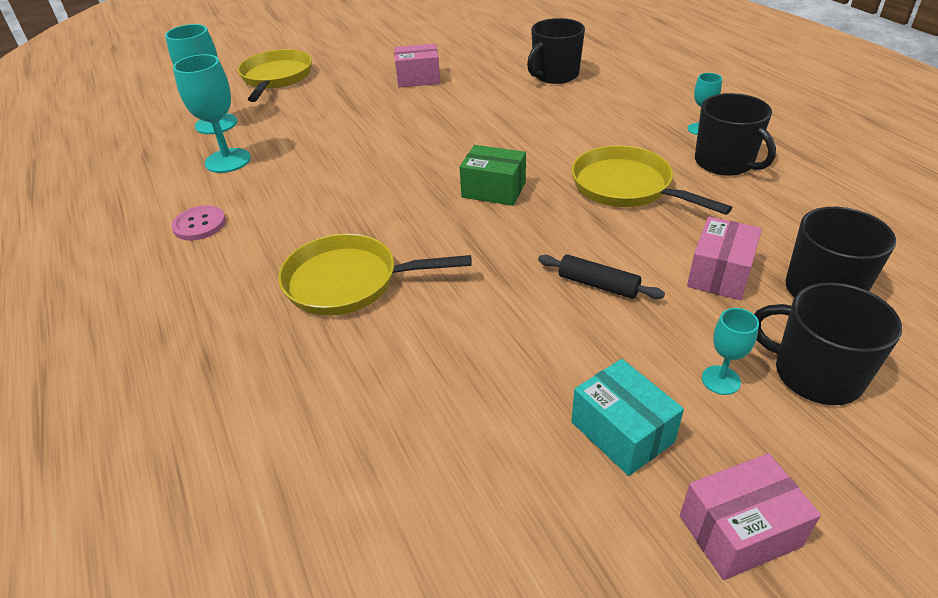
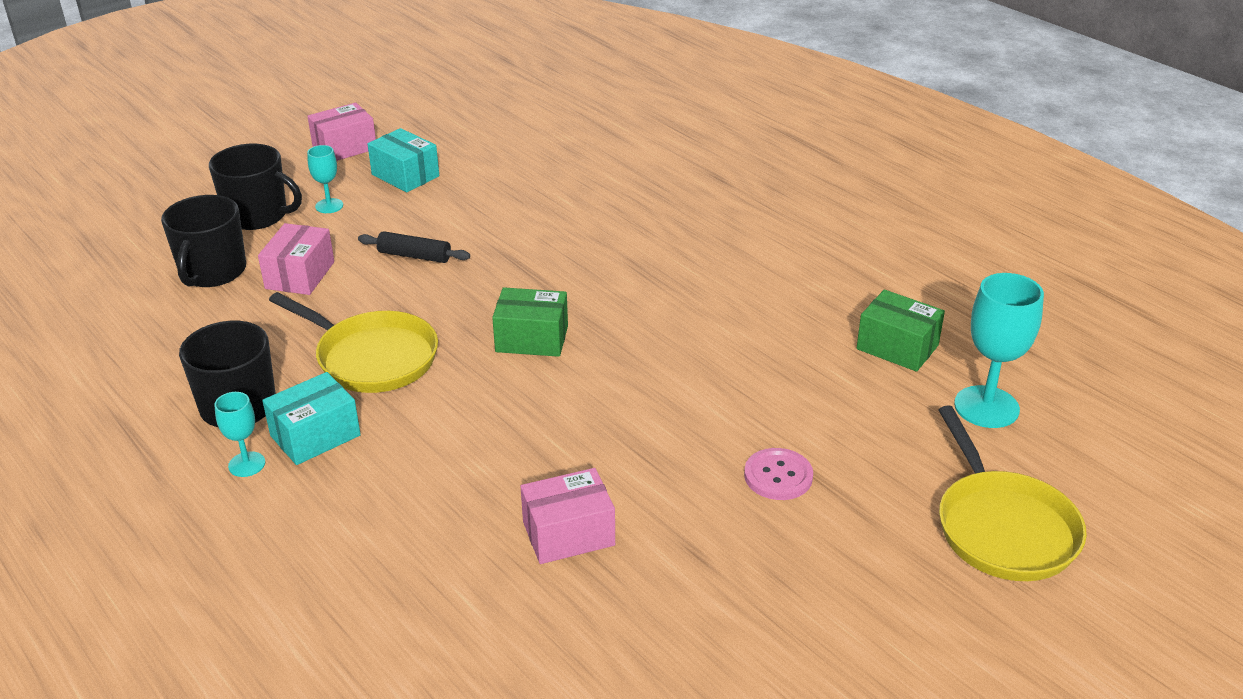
camera: 165 degrees right, 5 degrees down
(199, 224) = (841, 269): pink button -> pink button (778, 476)
(228, 160) = (897, 347): turquoise goblet -> green box
(349, 282) = (643, 236): yellow pan -> none
(418, 78) = (729, 551): pink box -> pink box (568, 533)
(555, 75) = (469, 585): black mug -> none
(657, 141) = (315, 435): none -> turquoise box

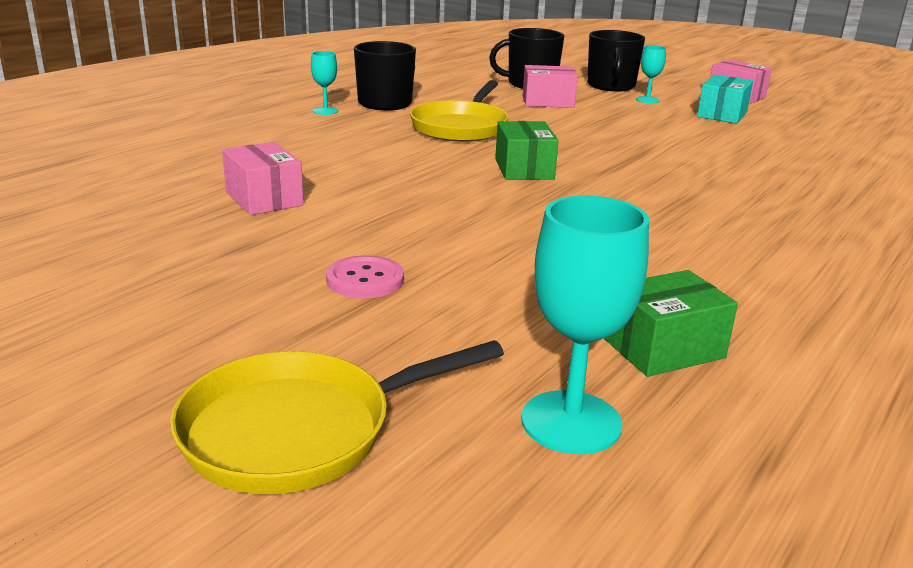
camera: 75 degrees right, 10 degrees down
(315, 435) = (362, 122): turquoise box -> none
(414, 256) = (607, 126): black rolling pin -> none
(897, 347) = (663, 348): green box -> green box turned 45 degrees clockwise

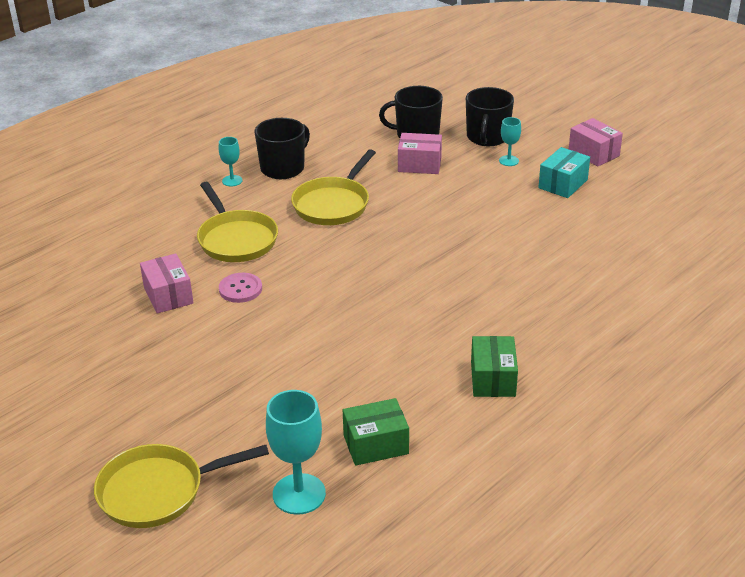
camera: 10 degrees right, 10 degrees up
(346, 152) = (236, 239): none -> yellow pan
(365, 280) = (217, 379): pink button -> pink button (240, 289)
(524, 169) = (362, 262): green box -> green box (493, 379)

